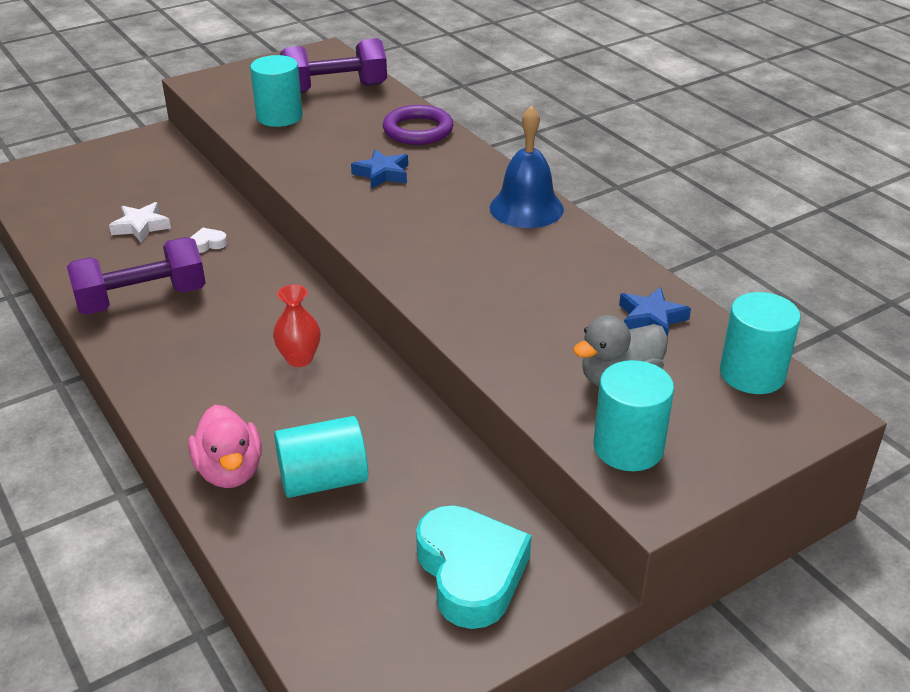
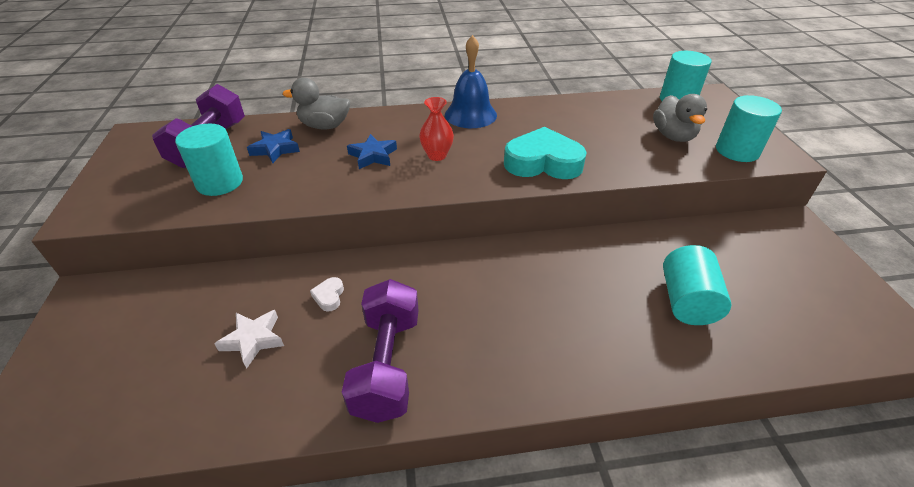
camera: 65 degrees left, 5 degrees up
(230, 471) = (667, 353): pink duck -> none
(299, 359) = (536, 279): red vase -> red vase (437, 155)
(418, 130) = (325, 126): purple ring -> grey duck
(471, 572) = (784, 257): turquoise heart -> turquoise heart (543, 162)
(651, 319) = (616, 111): blue star -> blue star (275, 149)

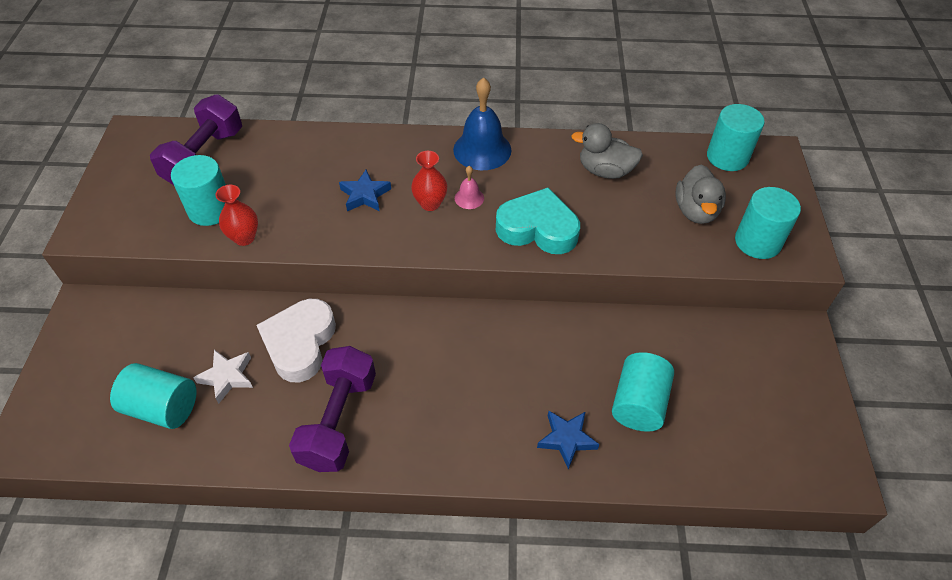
camera: 10 degrees right, 10 degrees up
(180, 382) = (162, 407): none -> turquoise cylinder
(258, 201) = (244, 238): none -> red vase
(275, 149) = (269, 173): blue star -> blue star (567, 439)
(325, 126) = (323, 146): grey duck -> grey duck (605, 171)
(329, 296) = (300, 343): white heart -> white heart, size x2.45
(471, 148) = (469, 198): none -> pink bell

